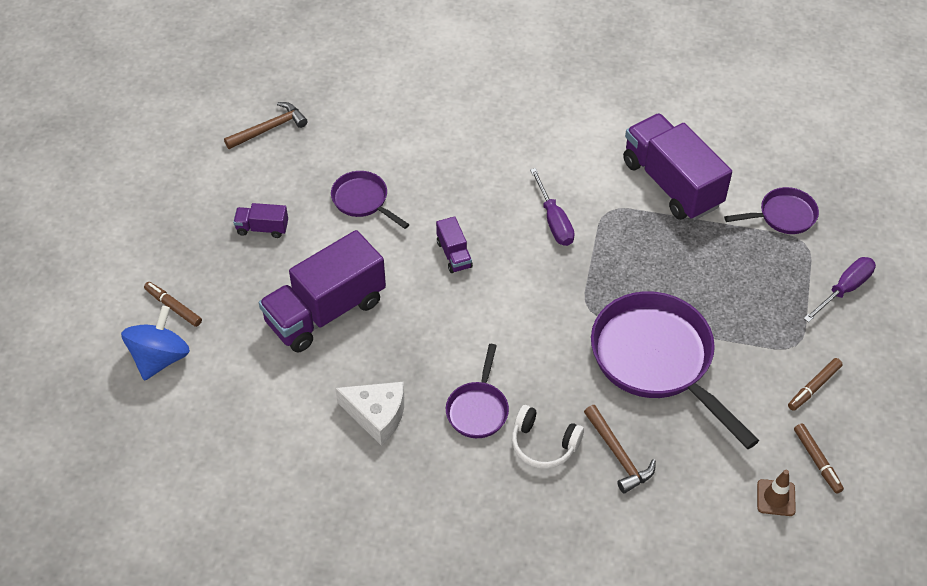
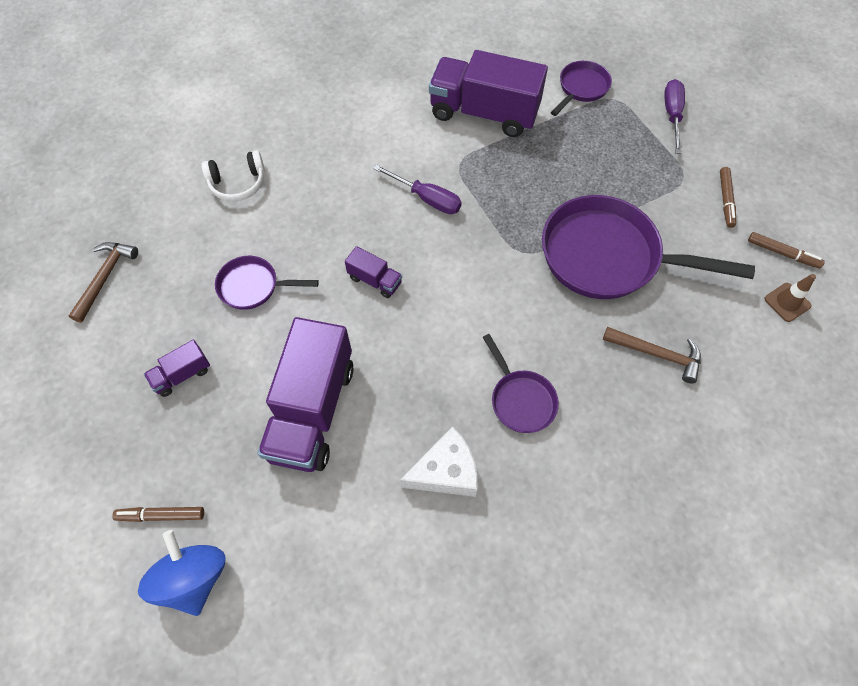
camera: 40 degrees left, 10 degrees up
(543, 444) = (597, 389): white headphones -> white headphones (238, 183)

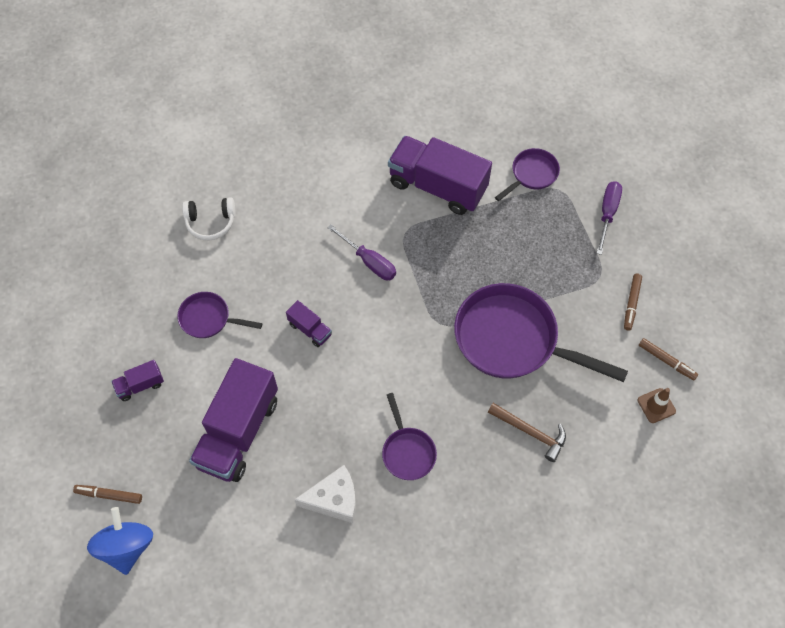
camera: 10 degrees right, 0 degrees up
(105, 278) = (90, 292): brown hammer -> none

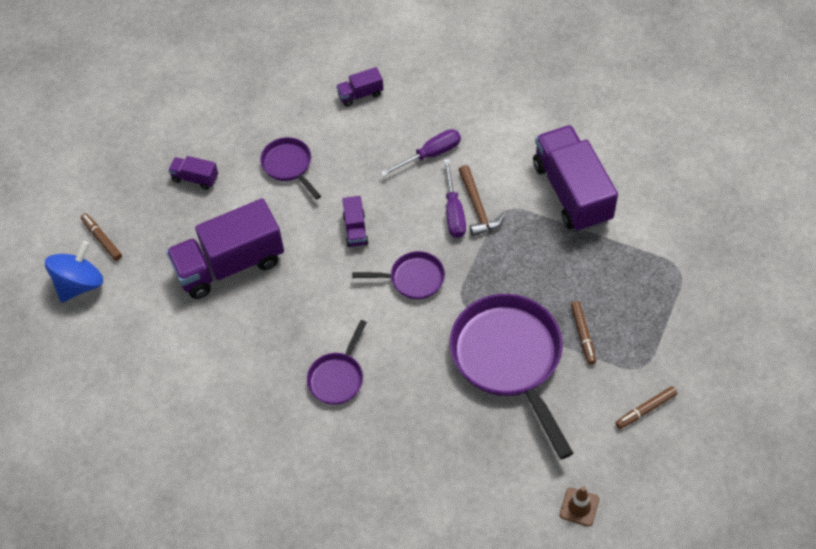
camera: 45 degrees right, 5 degrees down
(211, 222) = (360, 94): white headphones -> purple truck
(334, 499) = (249, 368): white cheese -> none
(530, 432) = (449, 441): brown hammer -> brown hammer (477, 207)
(532, 174) = (667, 240): purple pan -> purple pan (413, 279)
(607, 214) = (703, 321): purple screwdriver -> purple screwdriver (430, 154)
(666, 361) = (627, 479): brown marker -> brown marker (583, 335)

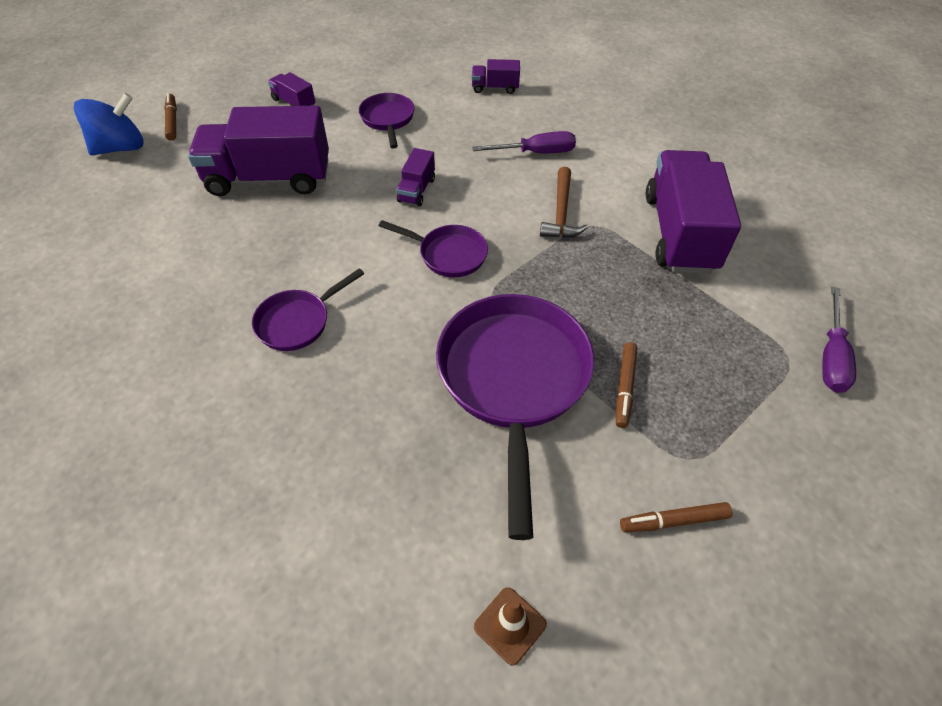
camera: 20 degrees right, 5 degrees down
(454, 211) = (532, 208): purple screwdriver -> purple screwdriver (831, 356)

